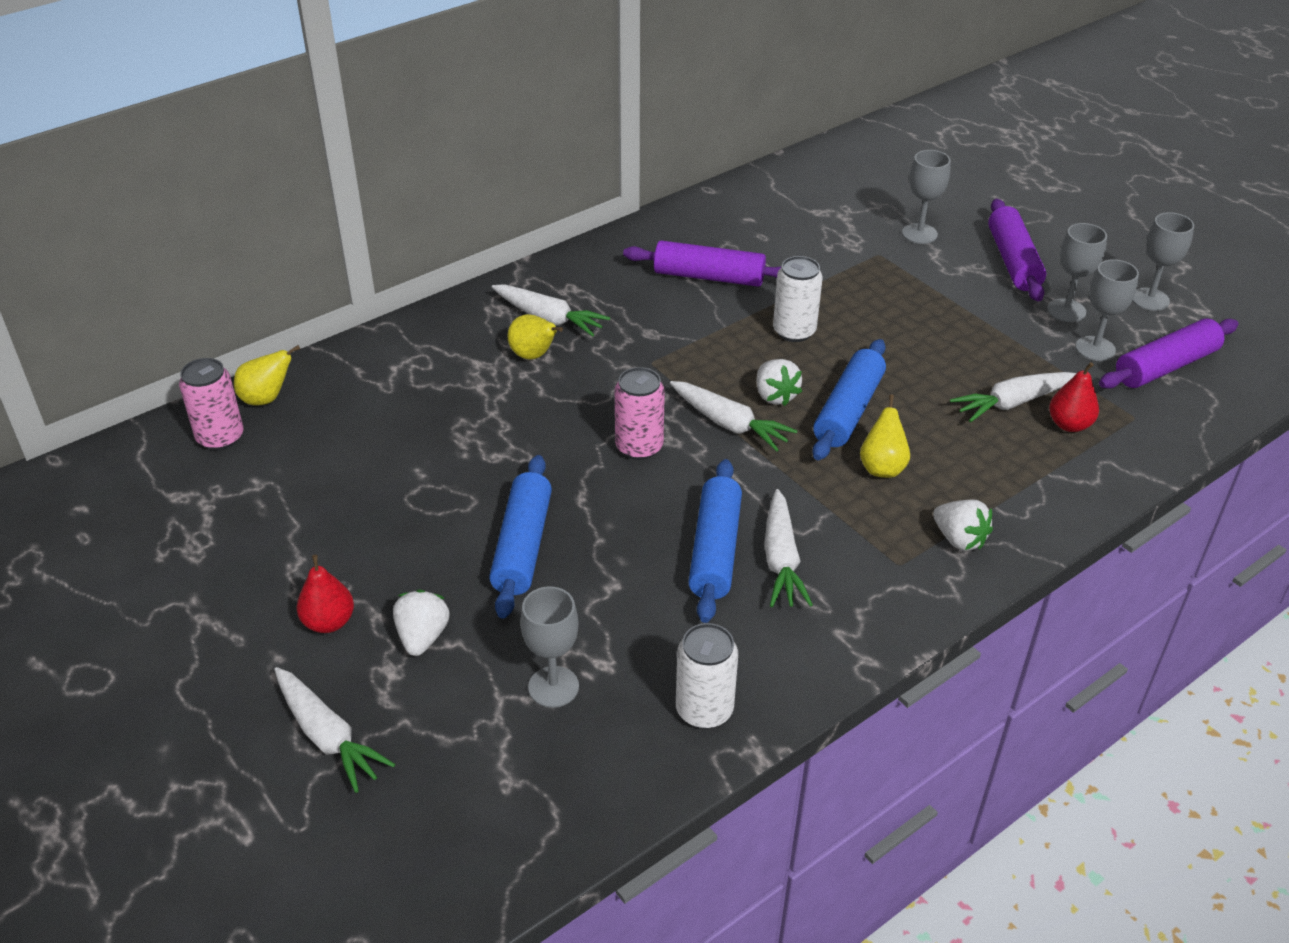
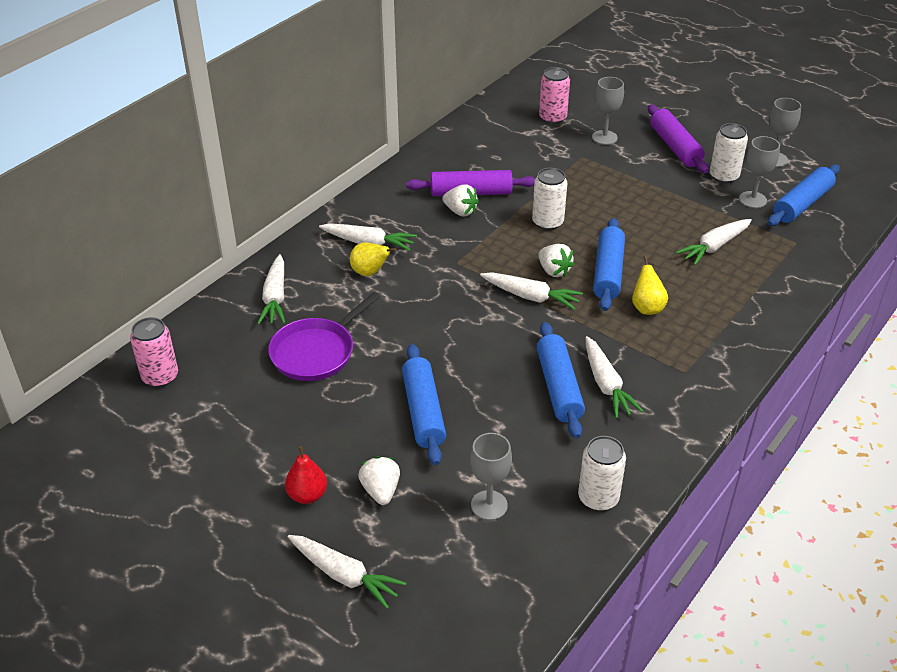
camera: 15 degrees left, 0 degrees up
(266, 399) = (182, 341): yellow pear -> none
(402, 366) = (275, 297): none -> white carrot
(421, 443) = (316, 352): none -> purple pan
(639, 447) = (475, 325): pink can -> pink can (552, 118)
(959, 539) = (717, 347): white strawberry -> white strawberry (460, 211)
(1066, 310) = (724, 176): grey goblet -> white can
(1069, 425) = (756, 255): red pear -> none
(1165, 366) = (802, 204): purple rolling pin -> blue rolling pin

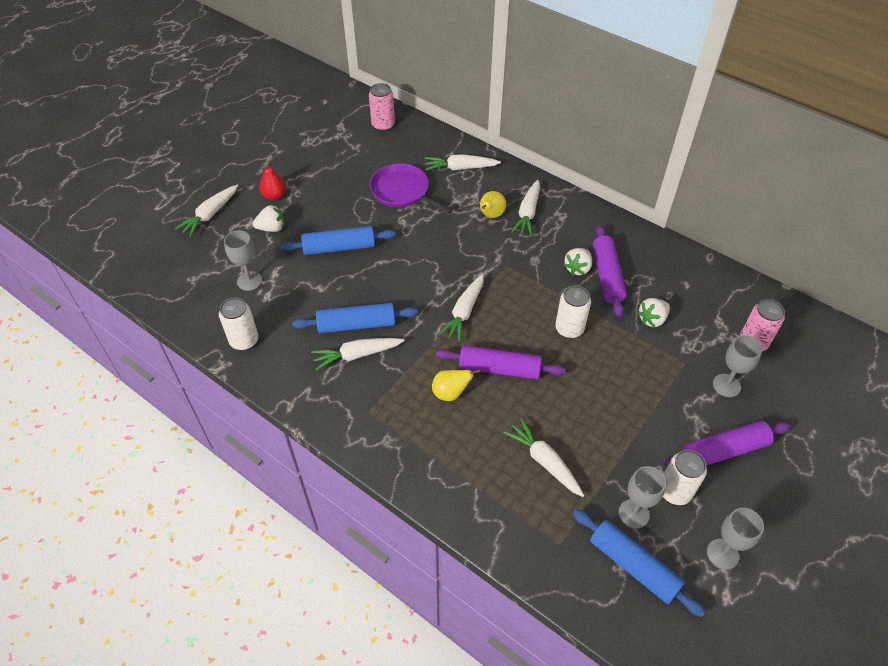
camera: 90 degrees right, 10 degrees up
(554, 271) = (499, 329): white strawberry -> white strawberry (652, 319)
(608, 272) = (499, 369): blue rolling pin -> purple rolling pin

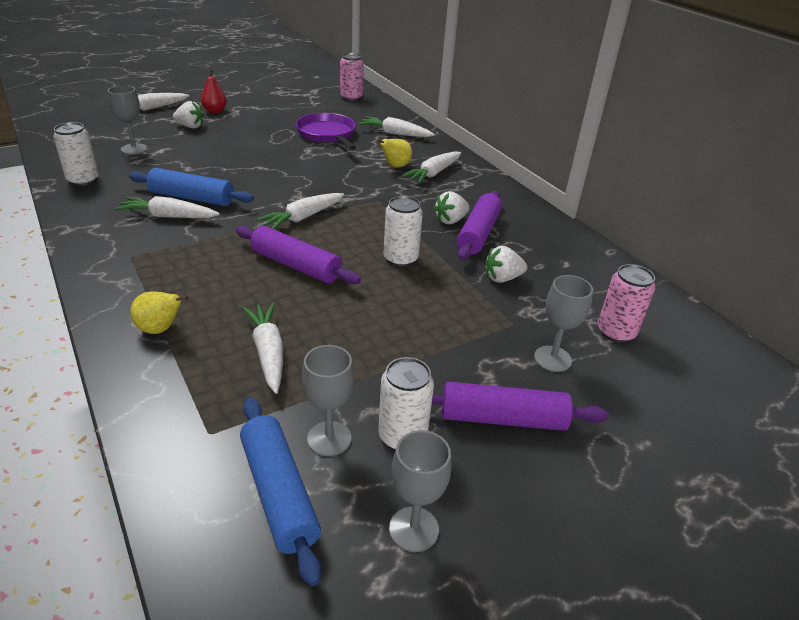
camera: 20 degrees right, 15 degrees down
(339, 247) = (233, 150): blue rolling pin -> none
(450, 393) = (226, 268): yellow pear -> yellow pear (160, 329)

